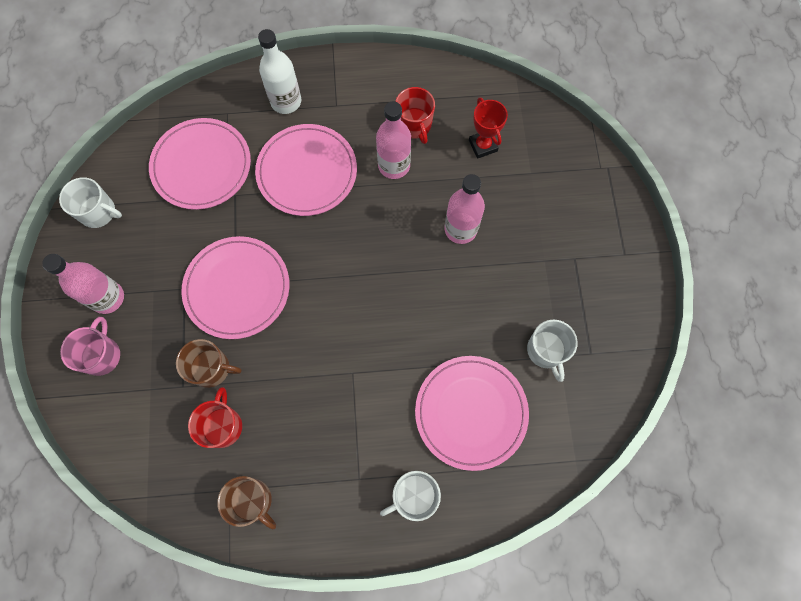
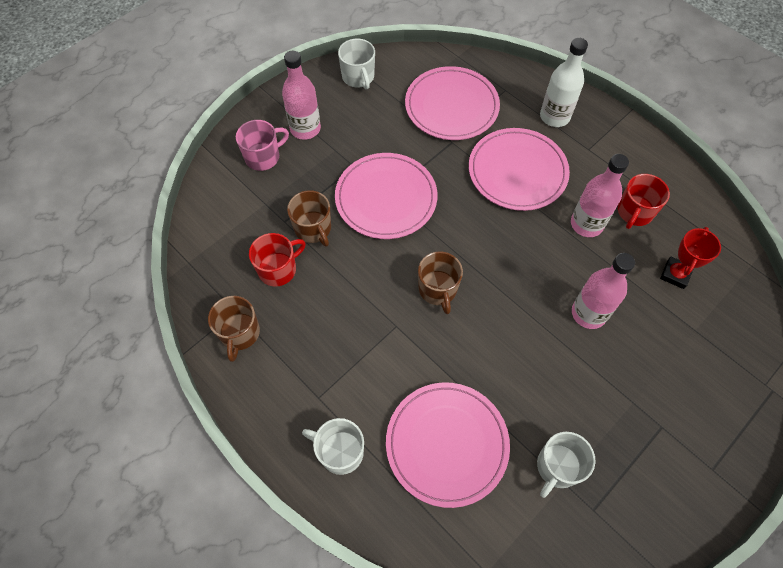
camera: 50 degrees right, 10 degrees down
(350, 317) = (438, 289): none -> brown mug

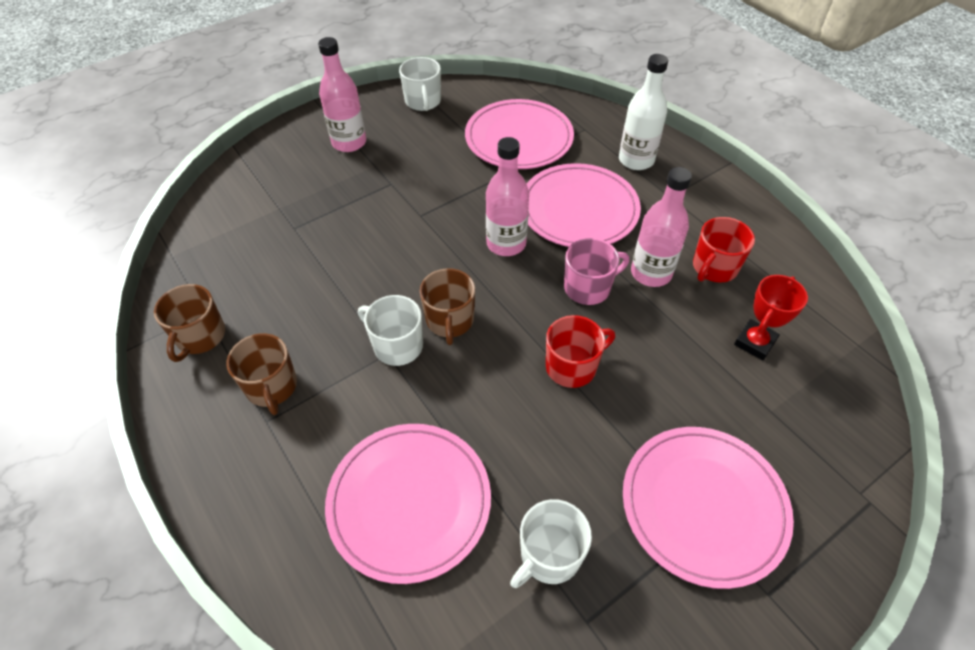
camera: 10 degrees right, 10 degrees down
(263, 157) = (294, 164): pink mug -> pink mug (588, 287)
(278, 269) = (269, 275): red mug -> red mug (572, 366)
(313, 229) = (324, 239): brown mug -> brown mug (272, 387)
(340, 452) = (271, 490): white mug -> white mug (397, 345)
(386, 198) = (417, 218): pink plate -> pink plate (703, 506)
(588, 313) = (632, 372): pink bottle -> pink bottle (506, 243)

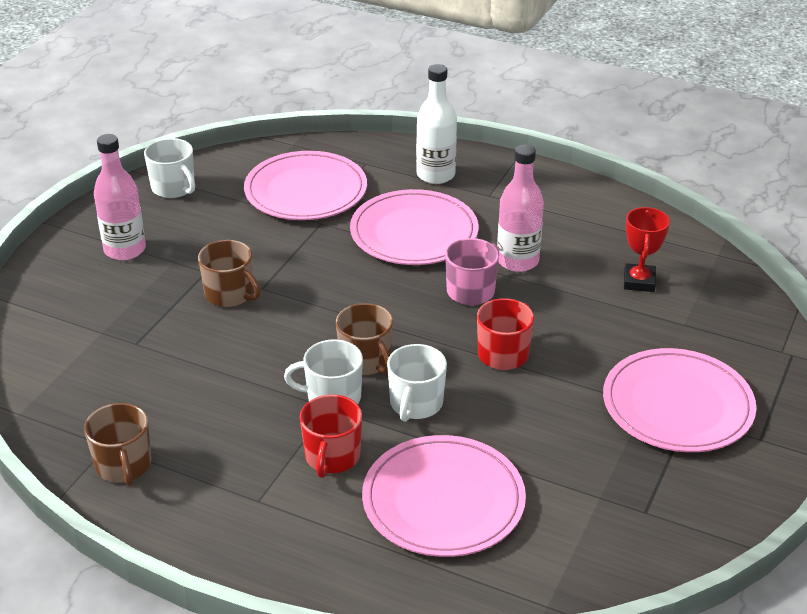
camera: 30 degrees left, 15 degrees down
(272, 387) = (239, 474): brown mug -> brown mug (230, 294)
(506, 243) = (368, 283): pink bottle -> none
(549, 555) = (586, 485): white mug -> white mug (416, 404)
(714, 267) = (568, 238): red mug -> red mug (332, 457)

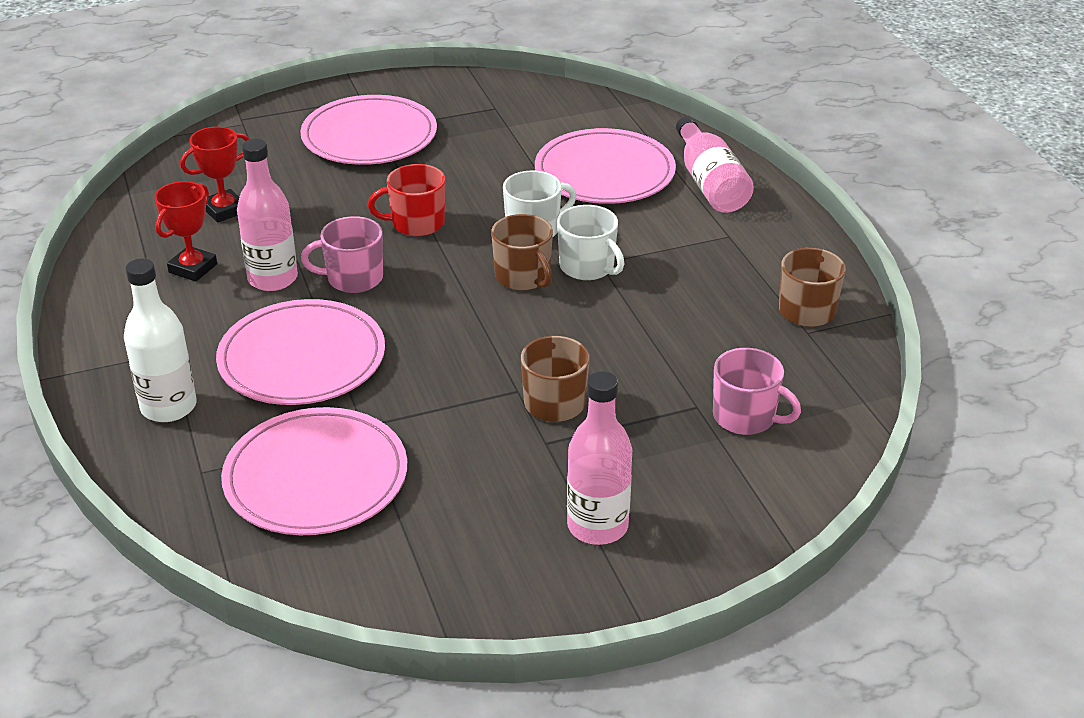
camera: 135 degrees left, 0 degrees up
(96, 355) = (745, 417): none -> pink mug
(174, 188) = (443, 586): white mug -> none
(332, 457) = (642, 232): red mug -> none
(340, 553) = (709, 183): none -> pink bottle
(366, 361) = (523, 277): brown mug -> brown mug turned 135 degrees clockwise
(574, 238) = (193, 268): none -> red trophy

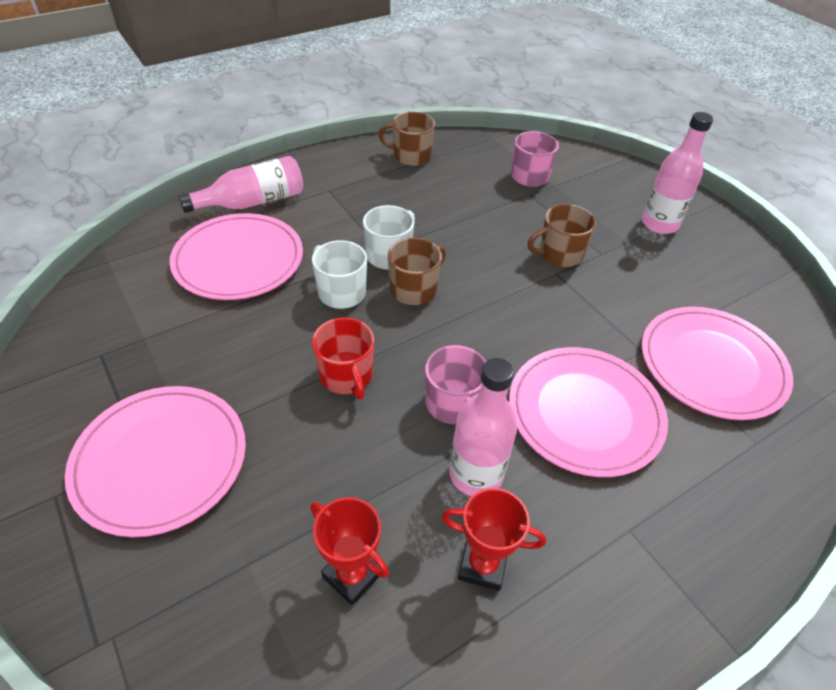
camera: 105 degrees left, 10 degrees up
(169, 407) = (703, 499): white bottle -> none

